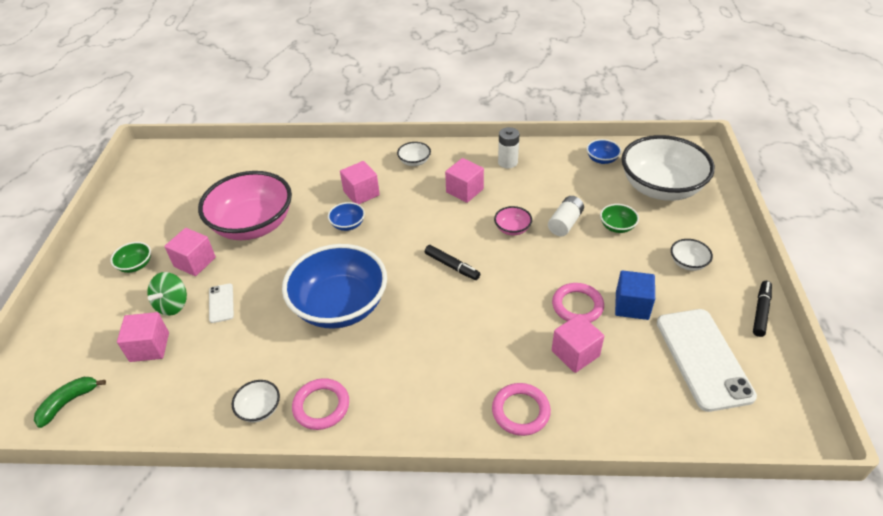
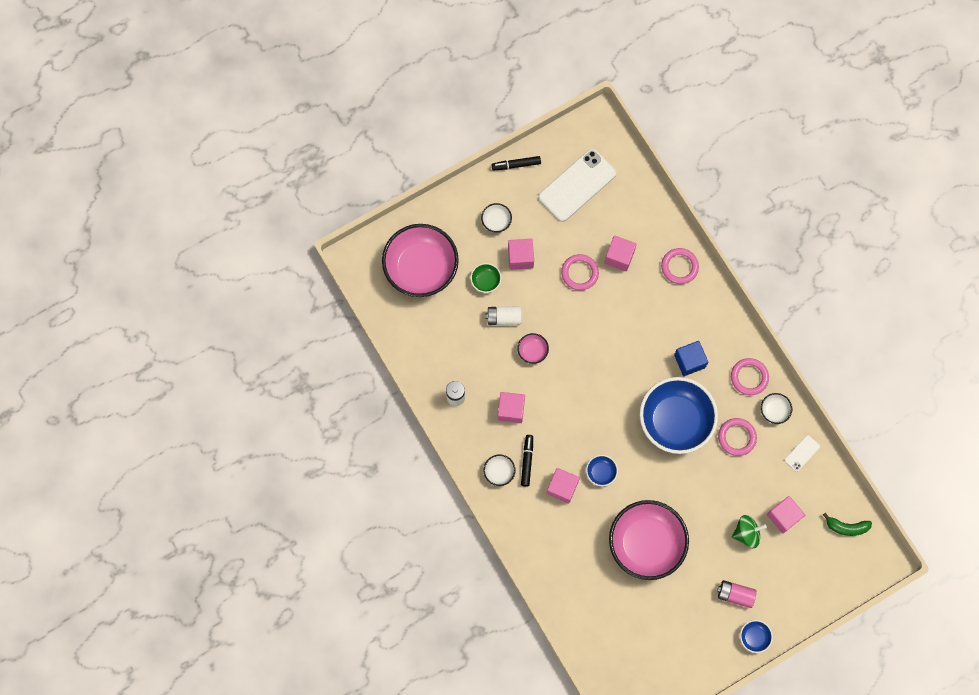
camera: 125 degrees left, 30 degrees up
(136, 265) = (735, 595): green bowl -> pink battery
(195, 262) = (705, 554): pink cube -> pink cube (520, 257)
(221, 303) = (724, 501): white phone -> white phone (802, 453)
(269, 352) = (737, 437): none -> pink ring
(452, 266) = (595, 371): black marker -> black marker (527, 461)
(602, 159) = (409, 326): blue bowl -> blue bowl (754, 637)
(632, 305) = (558, 241): blue cube -> blue cube (689, 361)
(660, 188) = (421, 268): white bowl -> pink bowl

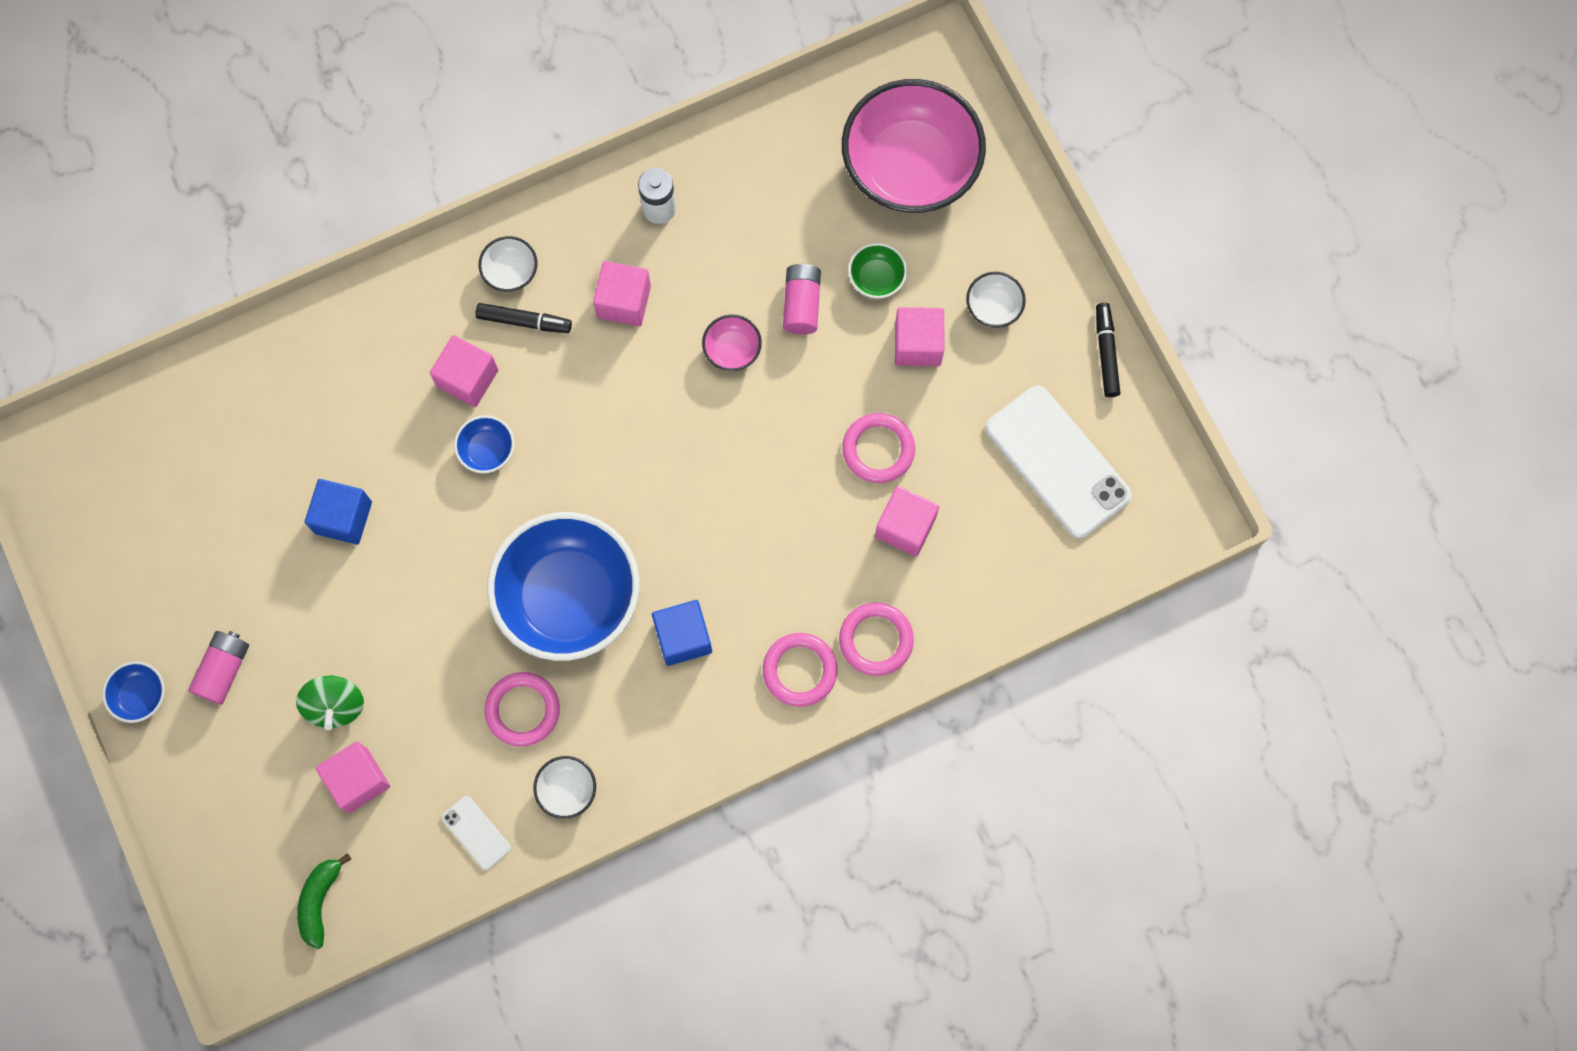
camera: 95 degrees right, 0 degrees up
(504, 318) = (801, 304): white battery -> pink battery
(646, 543) = (343, 517): pink bowl -> blue cube
(749, 377) = (639, 749): pink ring -> pink ring (800, 670)

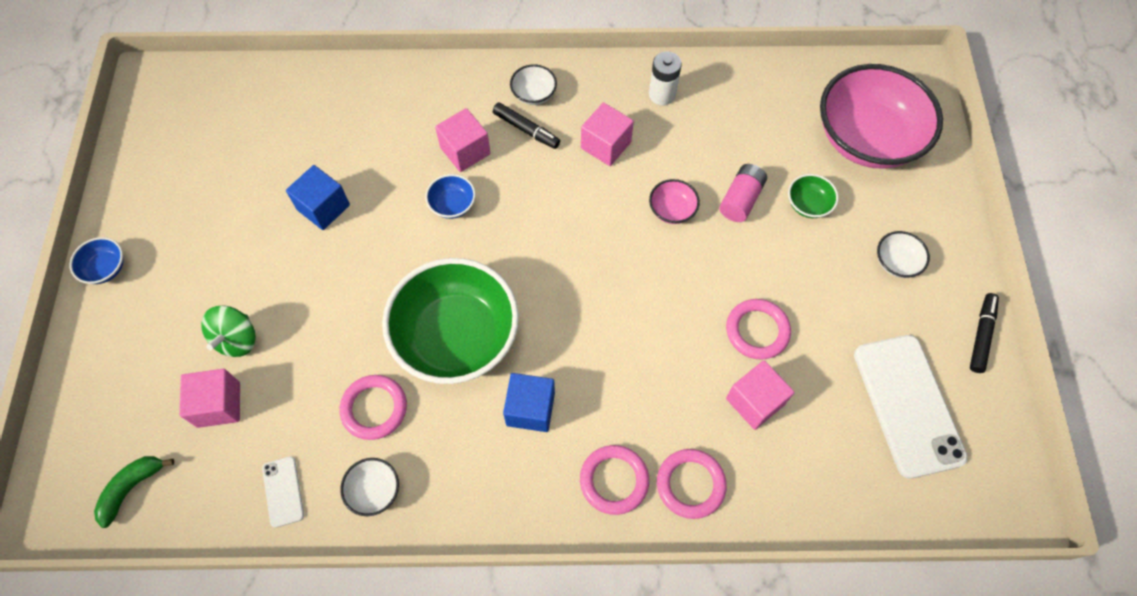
camera: 25 degrees right, 10 degrees down
(223, 670) = (174, 276): pink battery -> none
(569, 597) = (456, 337): blue bowl -> green bowl
(918, 344) = (822, 265): pink cube -> none

